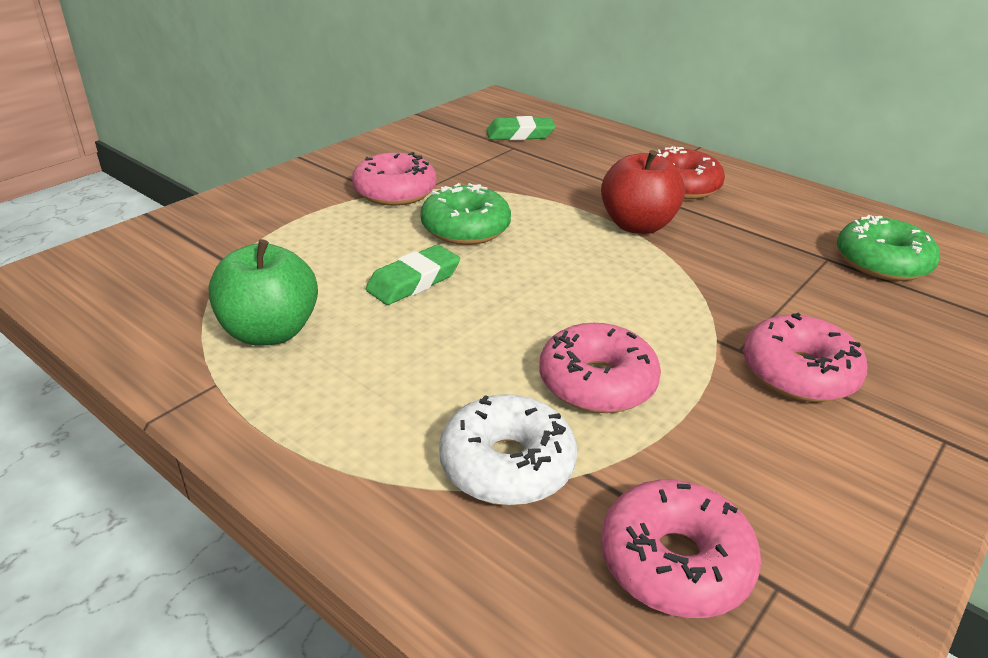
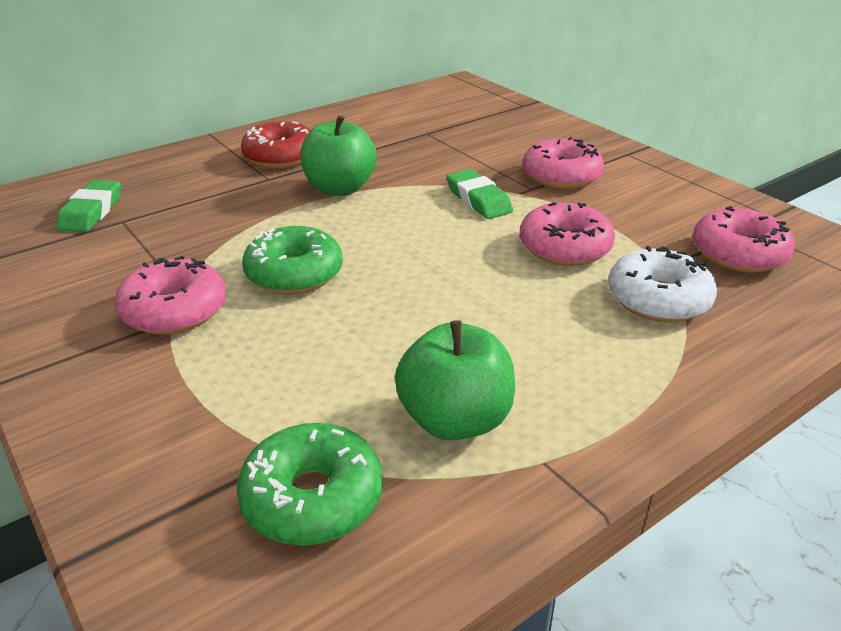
camera: 75 degrees left, 0 degrees up
(414, 281) = (387, 316): green eraser -> green eraser (478, 200)
(637, 225) = (339, 188): red apple -> green apple
(882, 262) = (439, 119): green donut -> green donut (312, 498)

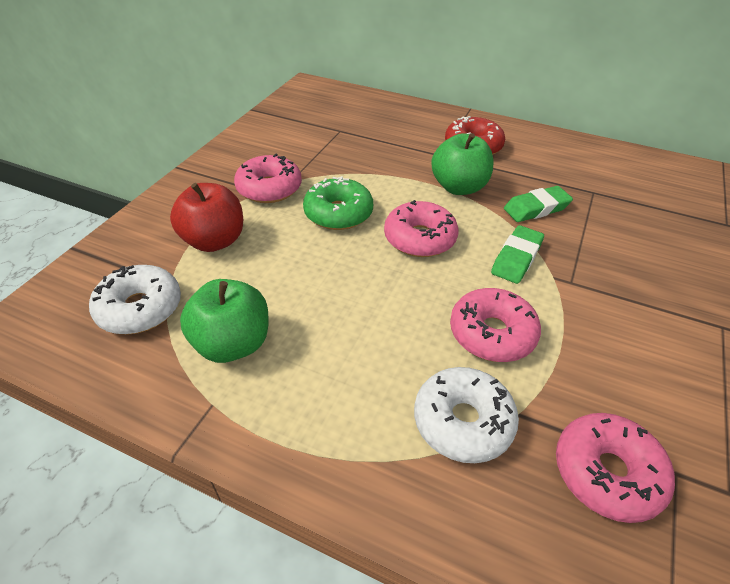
camera: 60 degrees right, 10 degrees up
(92, 212) = (339, 117): green eraser -> green eraser (536, 208)
(235, 388) = (214, 241): none -> red apple
(312, 498) = (140, 308): green donut -> white donut
(561, 176) = (616, 293): pink donut -> pink donut (420, 238)

